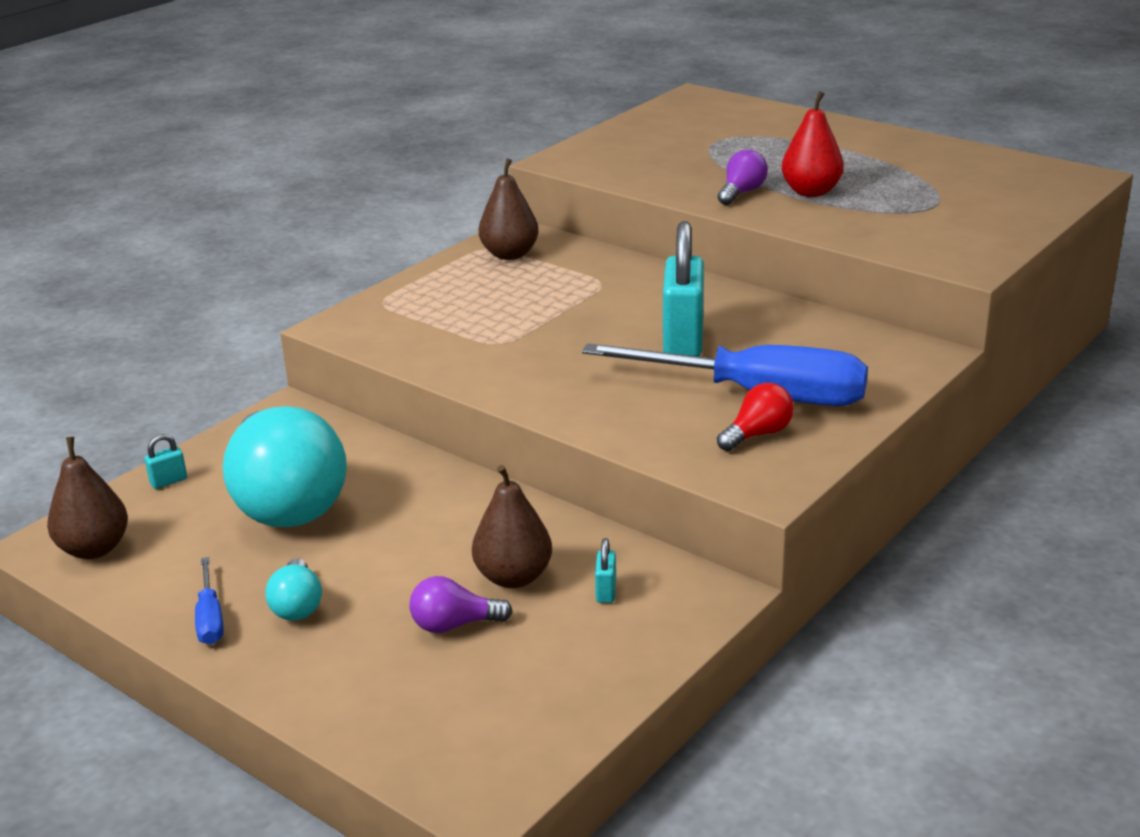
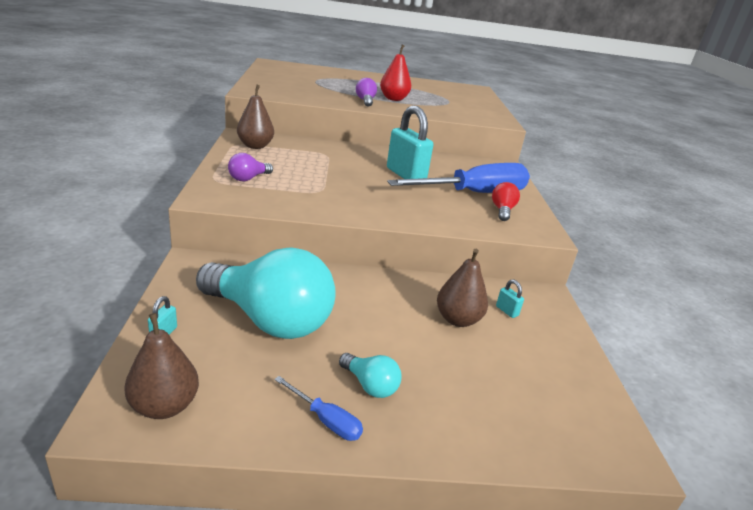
camera: 45 degrees left, 0 degrees up
(454, 625) = (469, 359): purple light bulb -> purple light bulb (248, 178)

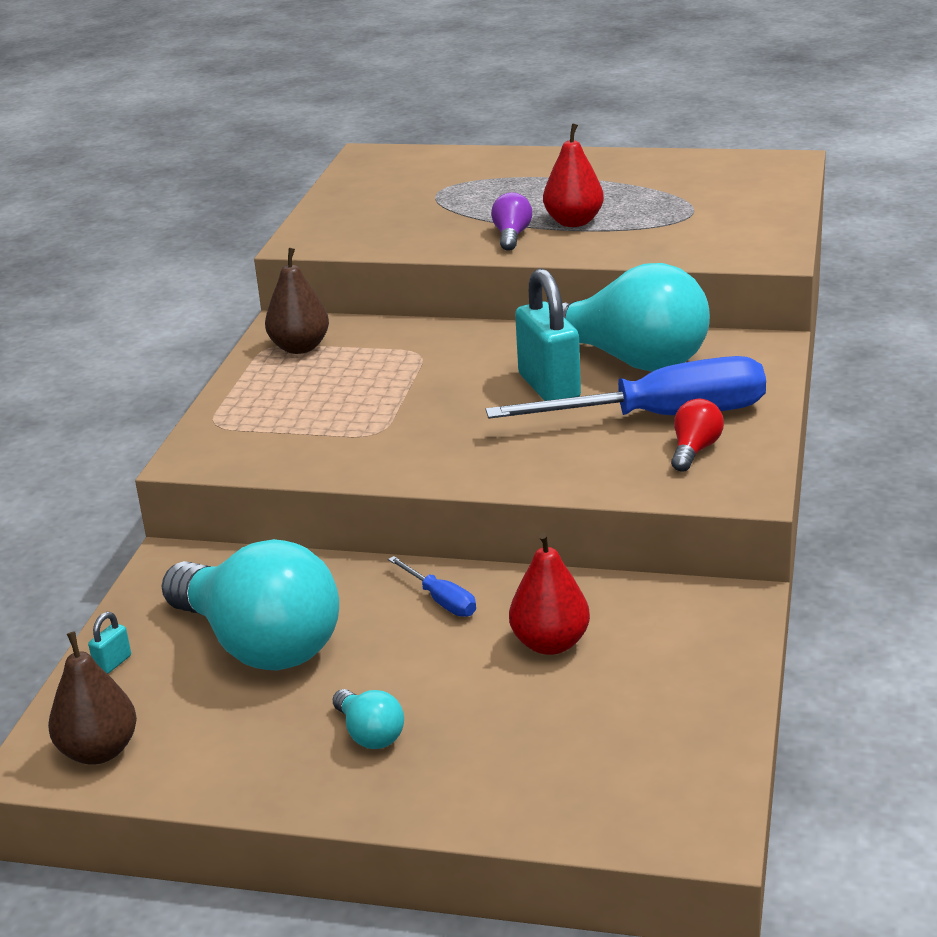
camera: 20 degrees right, 0 degrees up
(248, 178) = (268, 416): purple light bulb -> none
(326, 420) = (293, 774): blue screwdriver -> blue screwdriver (441, 600)
(440, 166) = (631, 360): none -> turquoise light bulb
(457, 319) = (550, 643): brown pear -> red pear
(507, 311) = (644, 629): turquoise padlock -> none

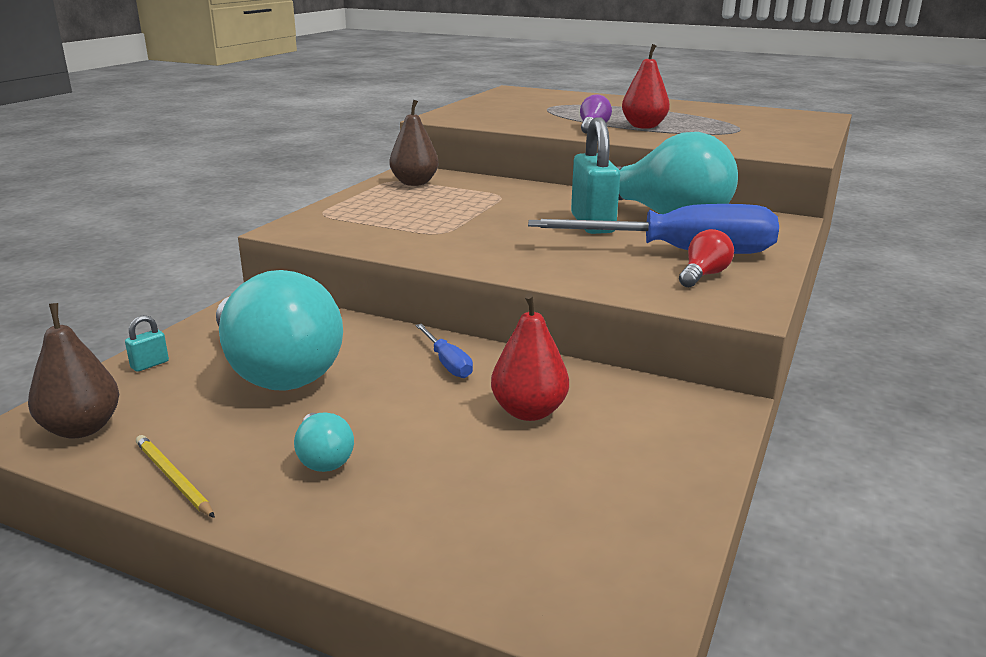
camera: 10 degrees right, 5 degrees down
(234, 783) = (173, 478): none -> yellow pencil

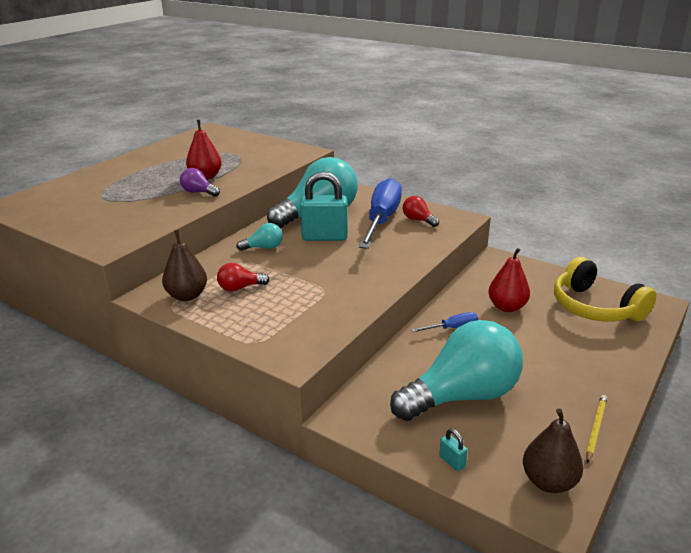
camera: 80 degrees left, 5 degrees up
(173, 478) = (595, 428): yellow pencil -> yellow pencil turned 150 degrees clockwise
(323, 458) = (563, 373): turquoise light bulb -> turquoise light bulb (264, 248)
(436, 199) = (240, 288): none -> red light bulb
(565, 518) = (595, 307): none -> yellow headphones

